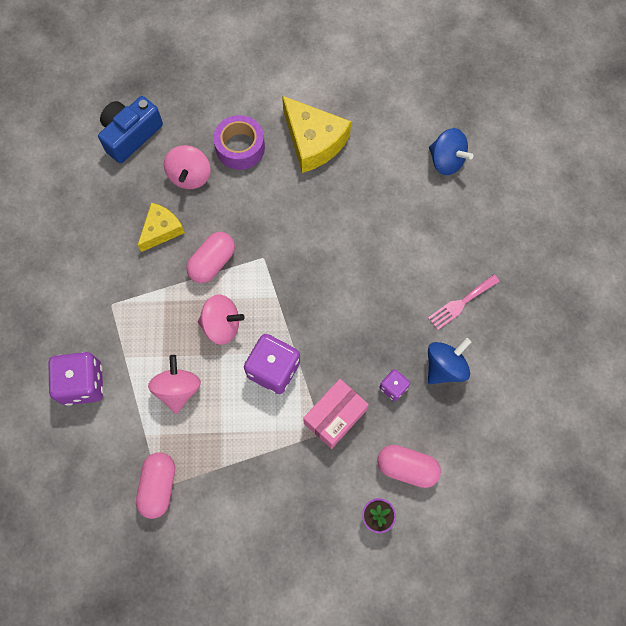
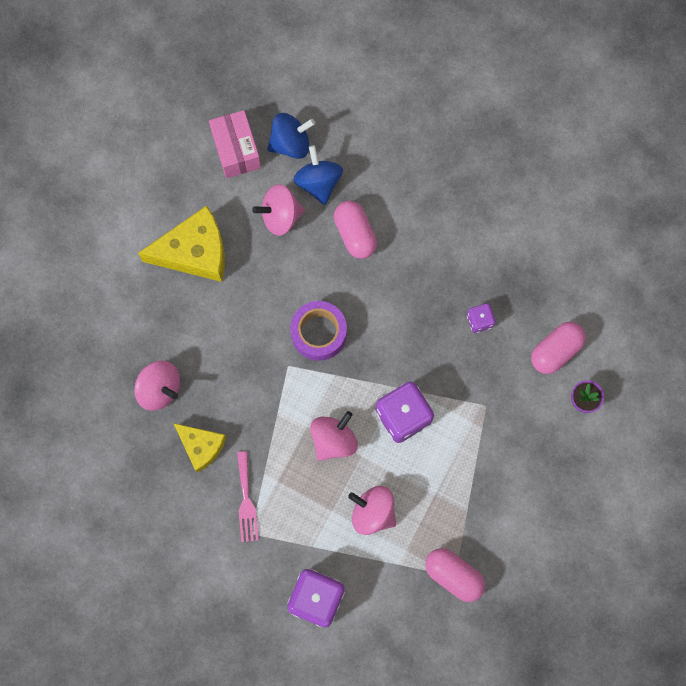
camera: 60 degrees left, 5 degrees up
(131, 135) = (77, 424): blue camera -> none
(161, 230) = (201, 446): yellow cheese -> yellow cheese turned 150 degrees clockwise
(212, 263) = (265, 415): pink capsule -> pink capsule (355, 234)
(240, 147) = (158, 324): purple tape -> purple tape (319, 333)
(335, 416) = (477, 386): pink box -> pink box (236, 150)
(382, 186) = (280, 216): none -> pink spinning top
(445, 367) = (486, 266): blue spinning top -> blue spinning top (318, 183)
(461, 303) = (436, 216): pink fork -> pink fork (246, 501)

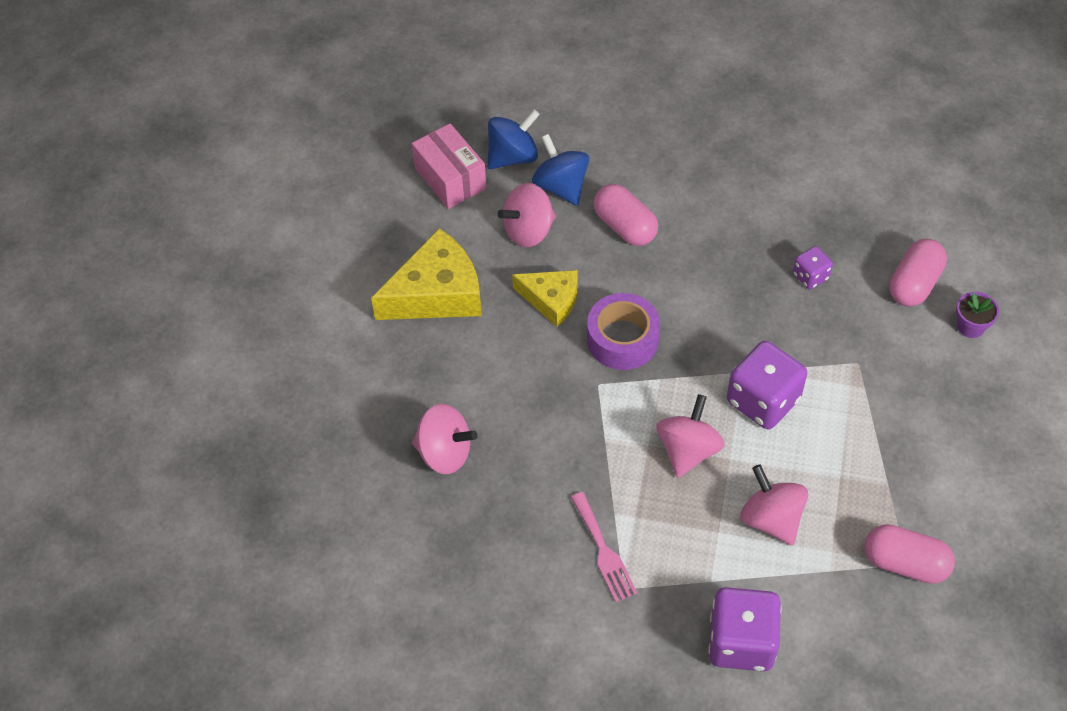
camera: 15 degrees left, 20 degrees down
(201, 446) = (522, 504): yellow cheese -> yellow cheese (551, 300)
(372, 512) = (771, 519): pink spinning top -> pink spinning top turned 45 degrees clockwise

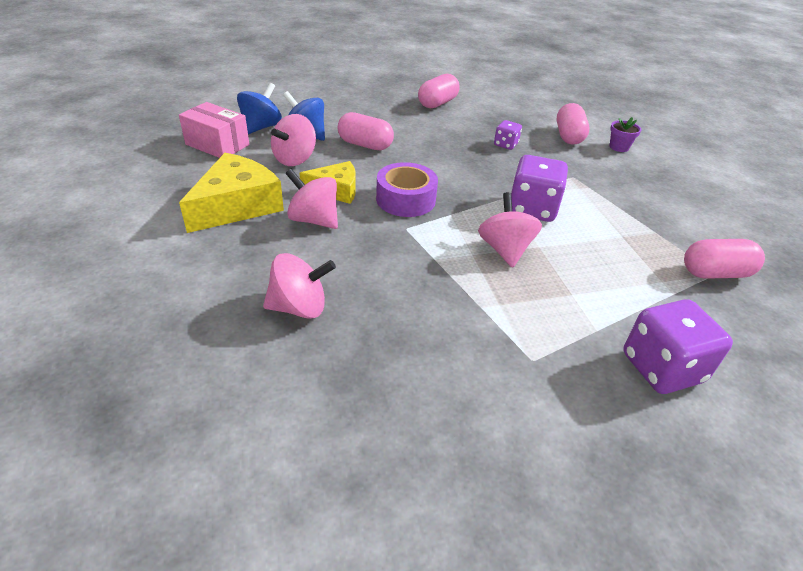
camera: 30 degrees left, 15 degrees down
(603, 551) = (493, 337): pink fork -> none
(771, 161) = (437, 103): none -> pink capsule
(771, 519) = (601, 274): pink spinning top -> pink spinning top (314, 220)

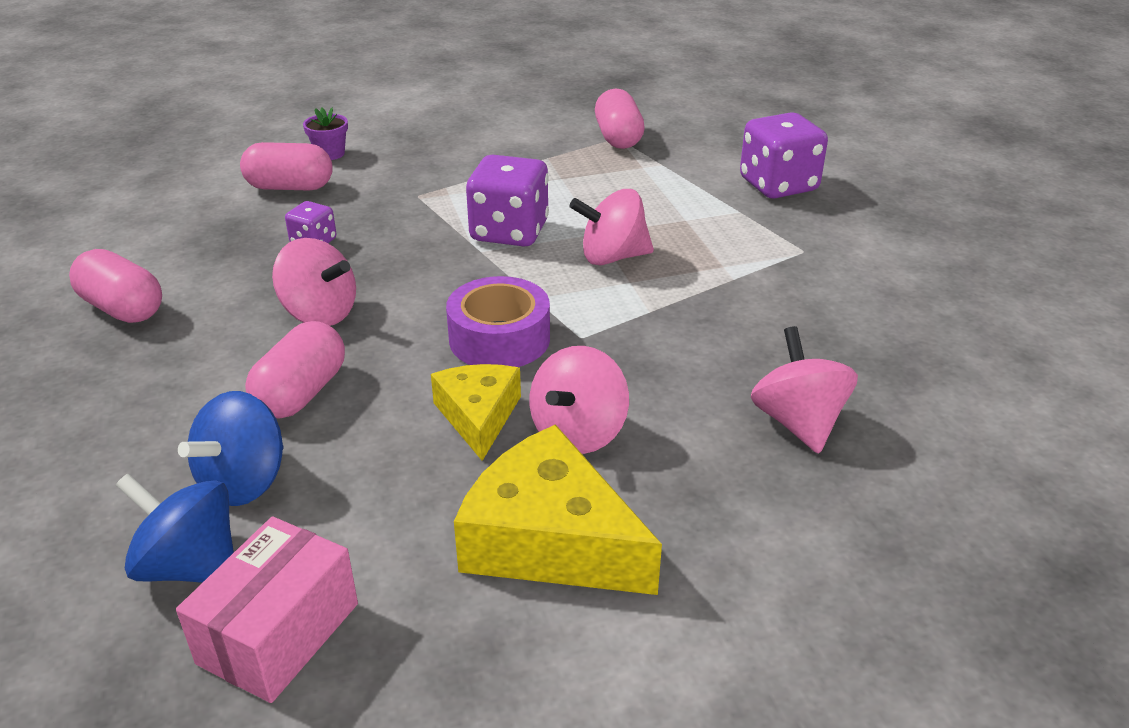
camera: 90 degrees left, 5 degrees down
(295, 159) = (359, 484): pink spinning top -> pink spinning top (320, 313)

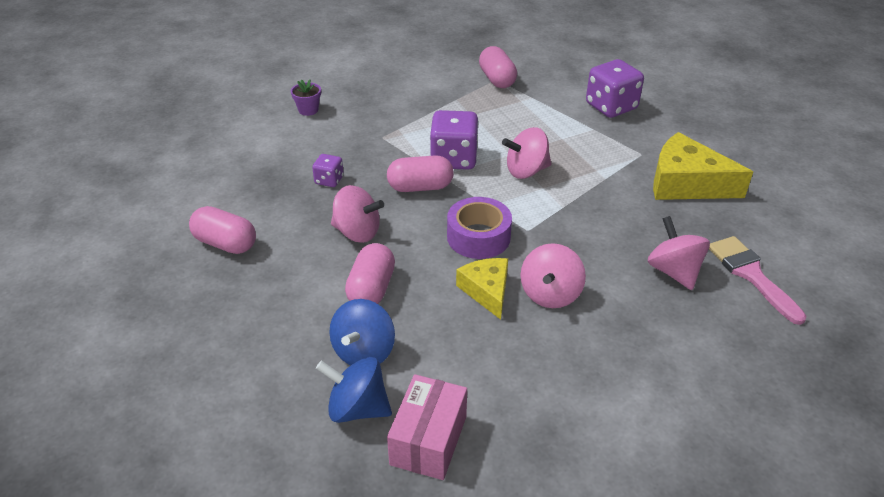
camera: 10 degrees left, 5 degrees up
(290, 187) = (293, 139): pink capsule -> pink capsule (420, 187)
(549, 540) = (559, 363): yellow cheese -> yellow cheese (686, 183)
(931, 442) = (751, 274): none -> pink brush

